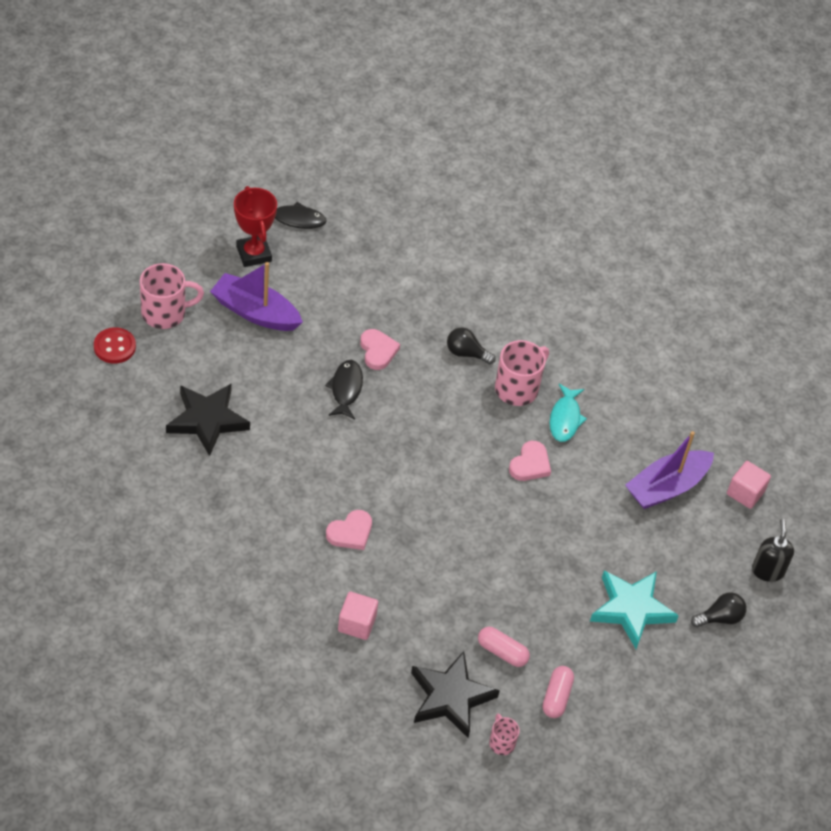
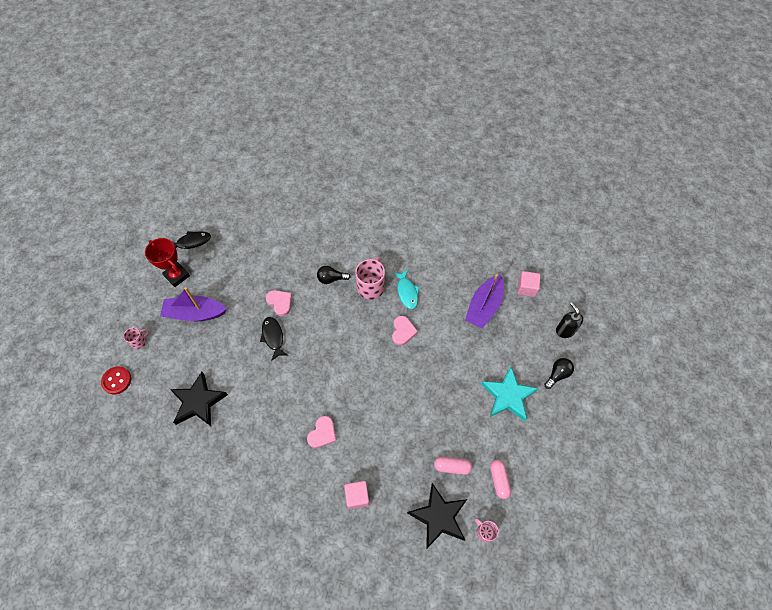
camera: 20 degrees left, 10 degrees up
(165, 313) = (139, 341): pink mug -> pink mug, size x0.53

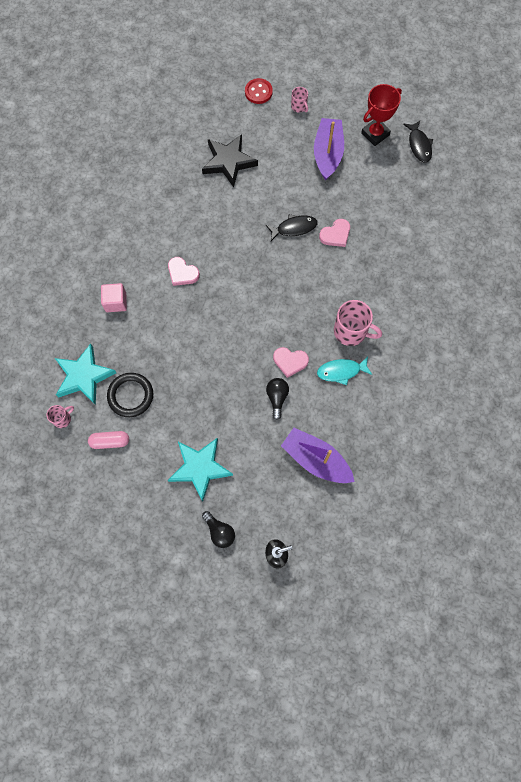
camera: 95 degrees right, 10 degrees up
(331, 279) = (364, 288): black light bulb -> black light bulb (277, 398)
(438, 517) = (84, 376): black star -> turquoise star
(452, 467) = (130, 396): pink capsule -> black ring
(526, 288) = (339, 518): pink cube -> none

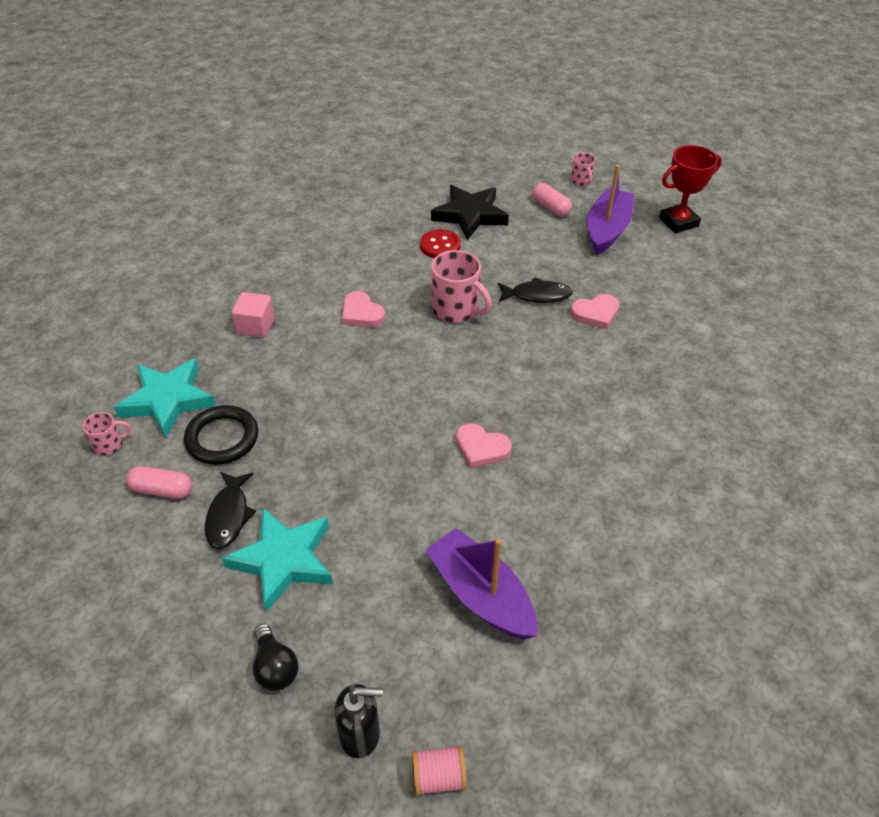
camera: 15 degrees right, 25 degrees down
(258, 92) = (532, 160): red button -> red button (440, 246)
(277, 398) = (444, 491): black light bulb -> none
(283, 140) = (551, 207): none -> pink capsule
(322, 565) = (438, 777): none -> pink spool
(341, 371) = (560, 478): turquoise fish -> none
(351, 331) = (589, 430): pink mug -> pink mug (456, 309)
(419, 145) = (739, 243): black fish -> black fish (229, 515)

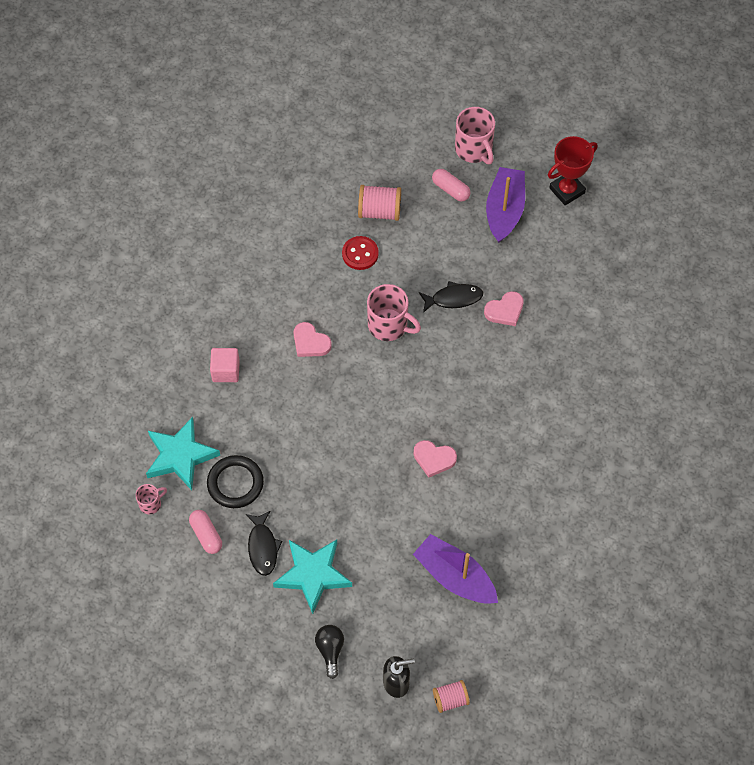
camera: 10 degrees left, 15 degrees up
(162, 490) = (206, 535): pink capsule -> pink capsule turned 60 degrees clockwise
(275, 667) = (330, 650): black light bulb -> black light bulb turned 150 degrees counterclockwise
(470, 215) = (379, 211): black star -> pink spool
(581, 181) = (474, 149): pink mug -> pink mug, size x1.88

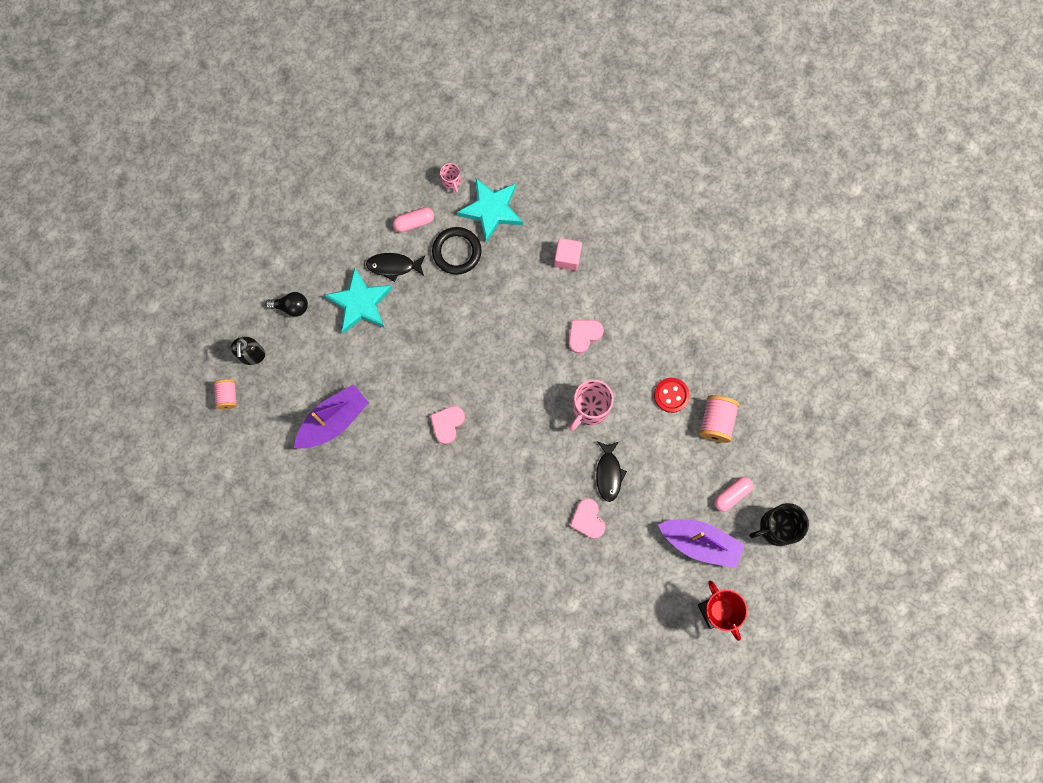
camera: 100 degrees right, 15 degrees up
(474, 149) = (776, 527): pink mug -> black mug

